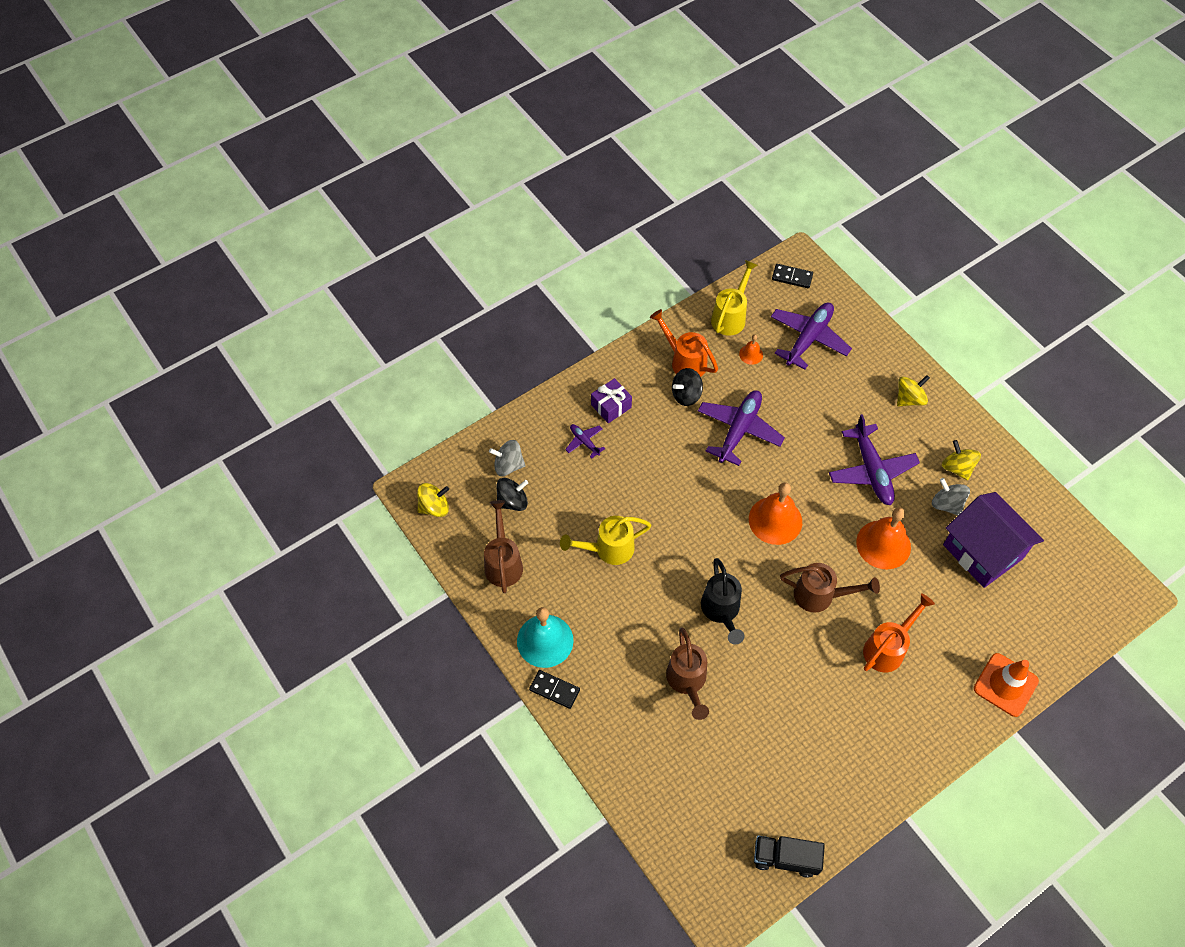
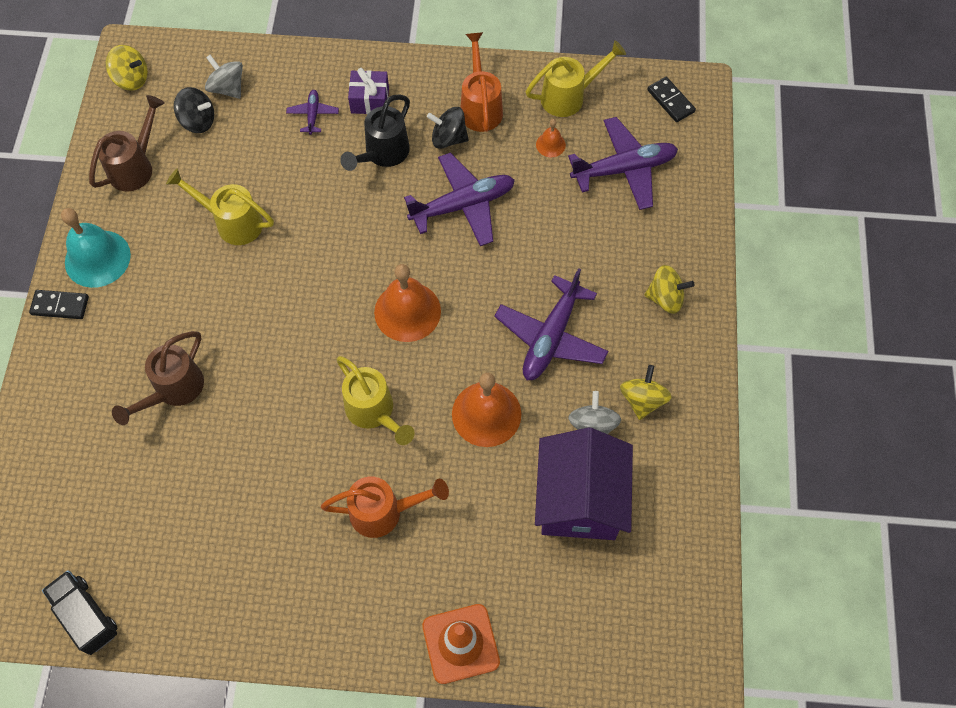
camera: 40 degrees right, 5 degrees up
(554, 690) = (60, 306): black domino -> black domino turned 60 degrees counterclockwise
(721, 611) = (270, 353): black watering can -> black watering can (383, 154)
(820, 595) = (374, 412): brown watering can -> yellow watering can

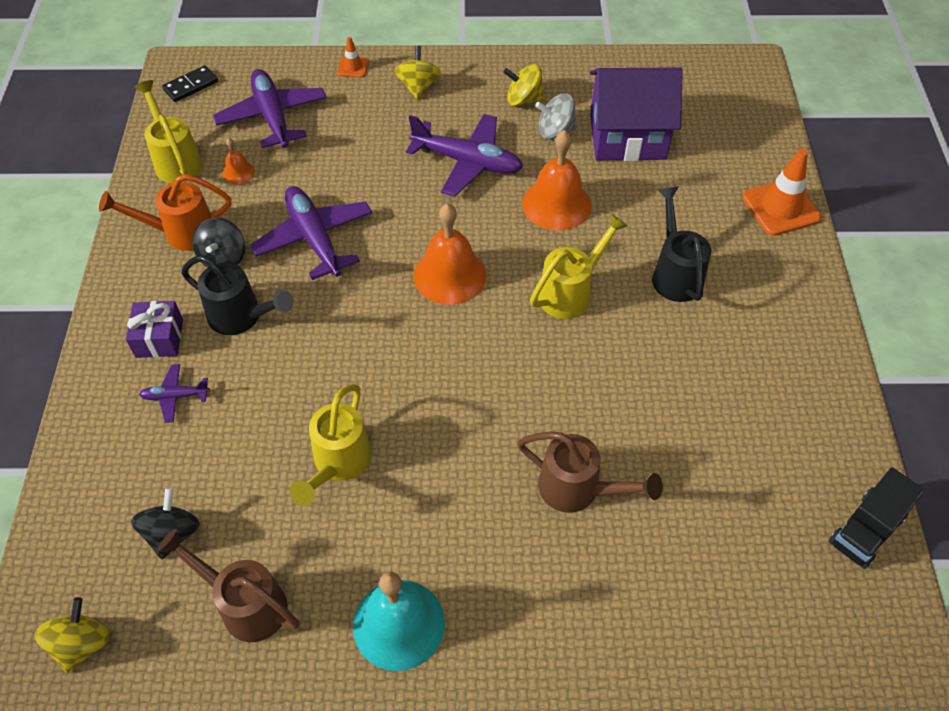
camera: 95 degrees left, 10 degrees down
(60, 306) = (477, 658): black domino -> none
(227, 88) = (118, 505): grey spinning top -> none
(383, 512) = (675, 274): orange watering can -> black watering can
(697, 238) = (353, 67): none -> orange traffic cone

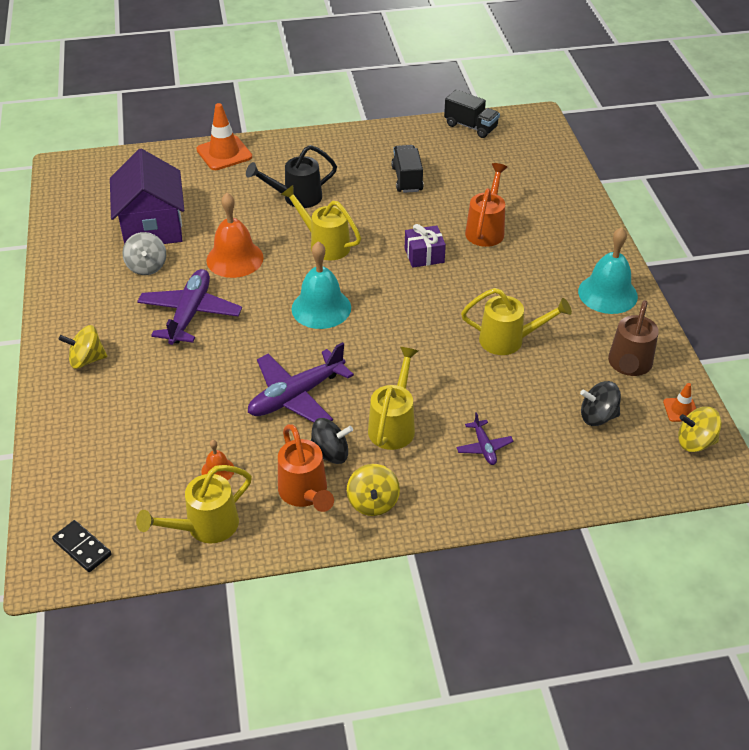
camera: 100 degrees left, 10 degrees down
(159, 338) = (430, 474): purple gift -> purple gift (424, 255)
(241, 317) = (393, 425): black watering can -> yellow watering can
(273, 117) = (134, 462): purple plane -> none
(353, 67) = (54, 413): orange traffic cone -> orange traffic cone (680, 410)
(450, 275) = (321, 308): orange bell -> turquoise bell
(523, 100) = (106, 289): yellow spinning top -> yellow spinning top (373, 502)
(577, 489) = (486, 229): brown watering can -> orange watering can
(712, 408) = (407, 179): none -> black truck

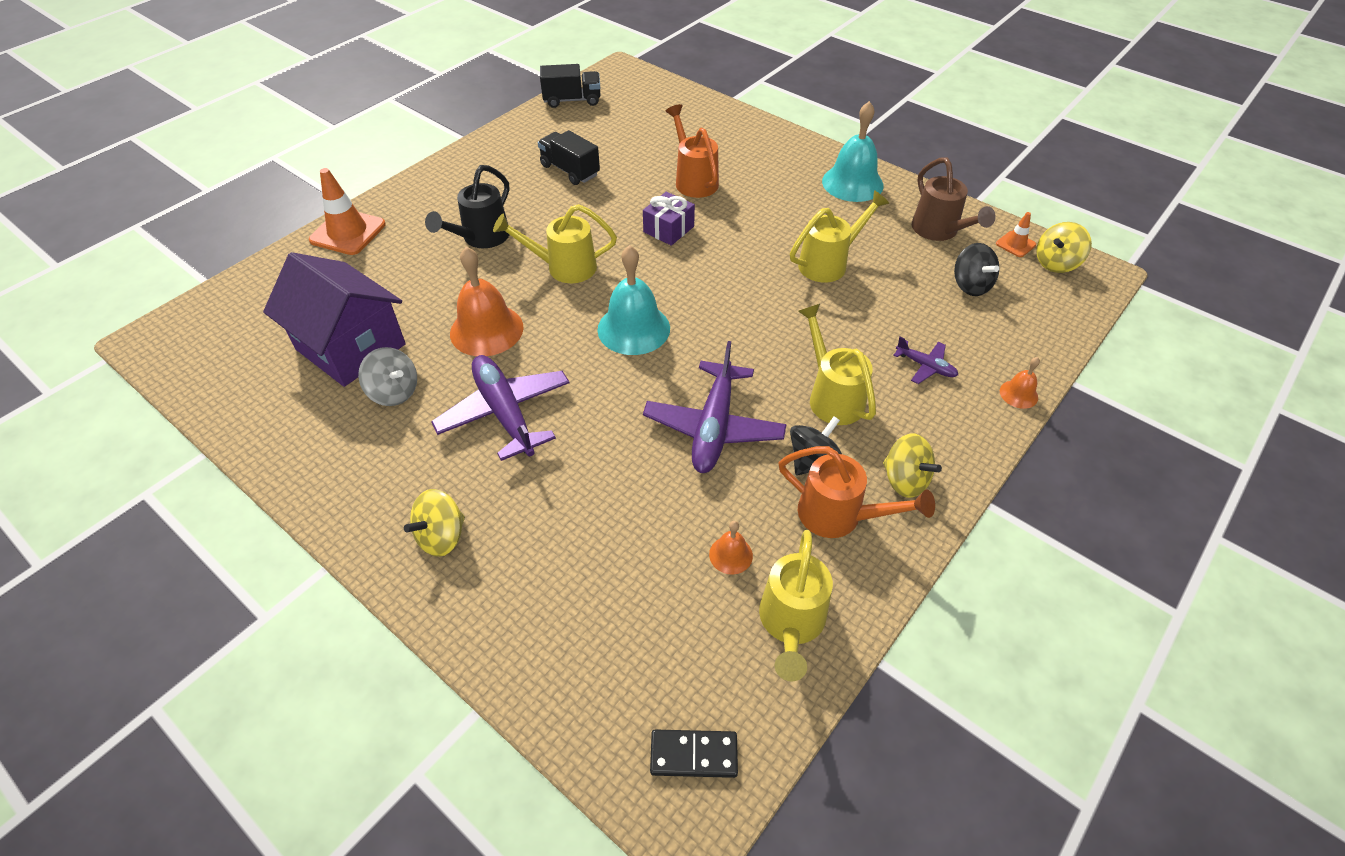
camera: 40 degrees left, 5 degrees up
(527, 506) = (1018, 394): none -> orange bell
(597, 416) = (970, 285): black spinning top -> black spinning top turned 75 degrees counterclockwise

